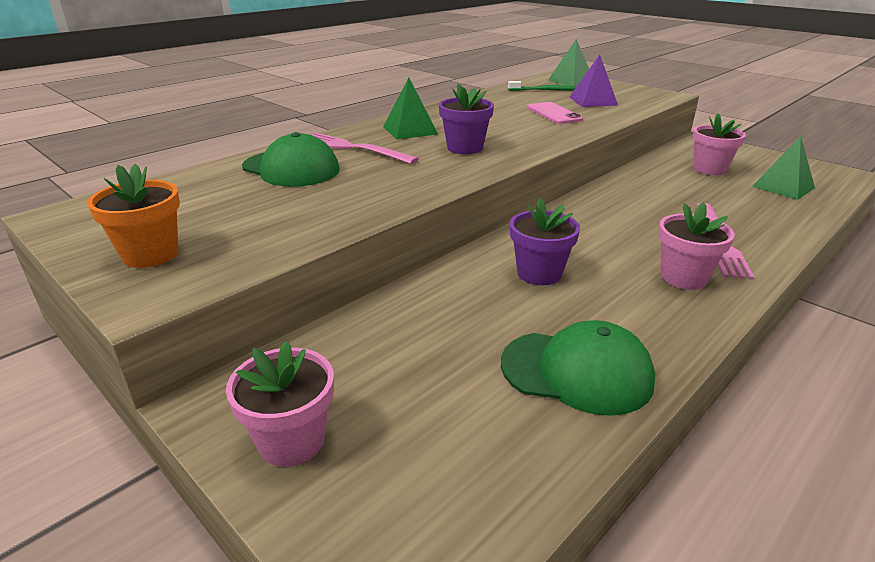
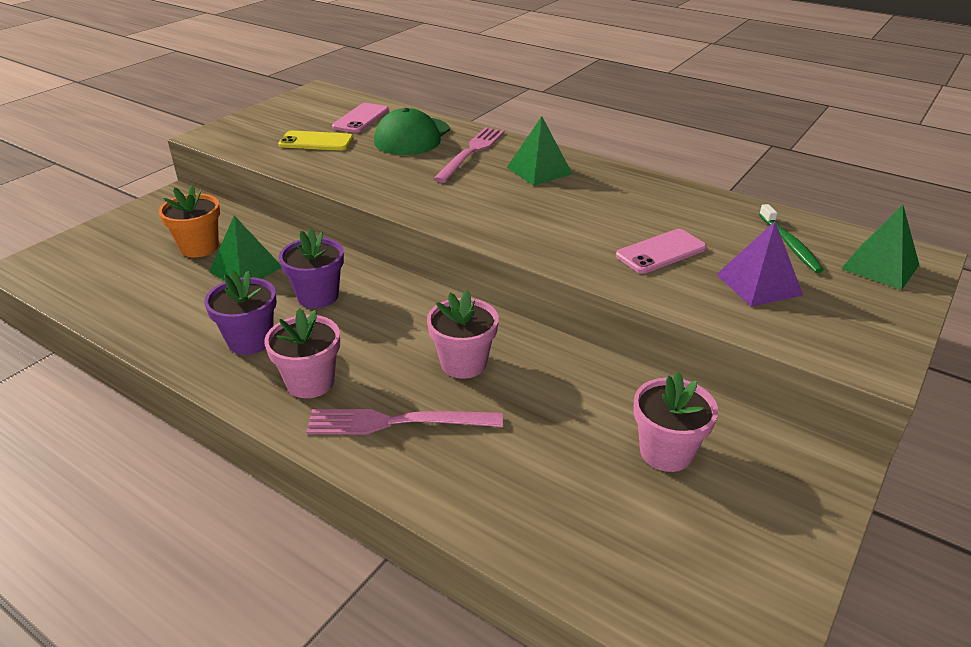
camera: 80 degrees right, 5 degrees up
(150, 254) = (261, 125): orange flower pot -> orange flower pot (199, 247)
(206, 191) = (361, 118): none -> pink phone
(257, 216) = (316, 142): none -> yellow phone
(291, 441) = (137, 223): pink flower pot -> pink flower pot (463, 363)
(465, 148) = (492, 202): purple flower pot -> purple flower pot (250, 340)
(577, 371) = (173, 314): green cap -> none
(783, 187) = (620, 532): green pyramid -> green pyramid (246, 269)

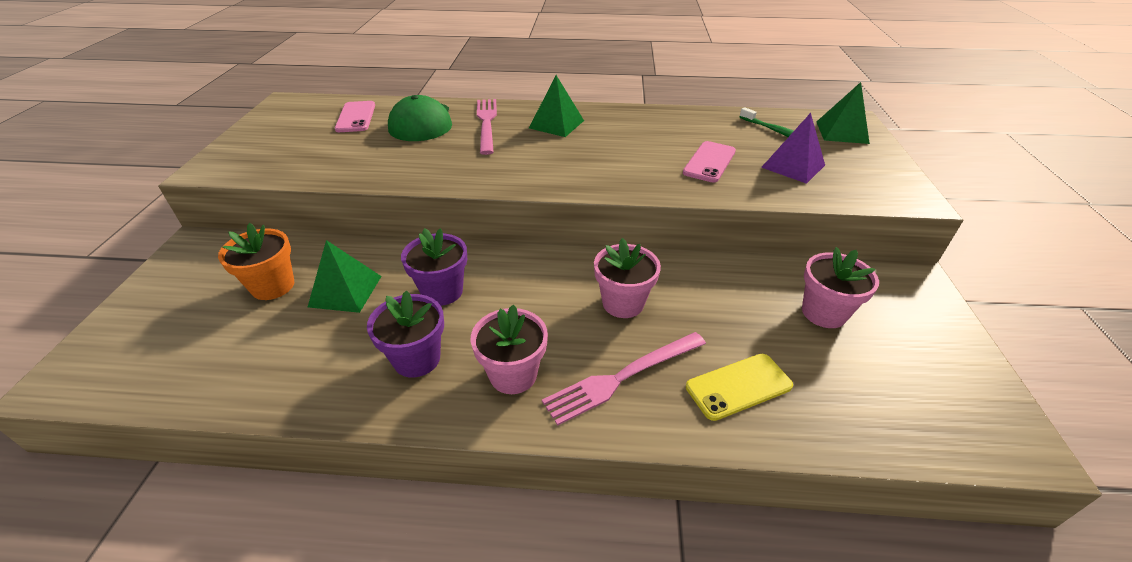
camera: 30 degrees left, 5 degrees up
(316, 142) = (333, 148): yellow phone -> yellow phone (738, 386)

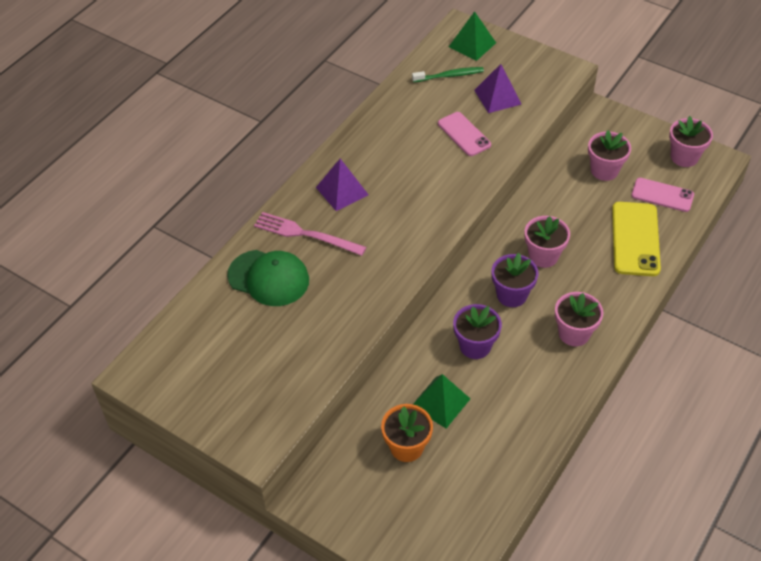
camera: 60 degrees left, 10 degrees up
(356, 117) = (220, 323): pink phone -> pink phone (662, 195)
(417, 359) = (535, 377): purple flower pot -> purple flower pot (511, 295)
(556, 124) = (342, 191): green pyramid -> purple pyramid
(622, 377) = (602, 284): pink fork -> none
(738, 386) = (635, 239): yellow phone -> yellow phone, size x1.52
(963, 393) = (684, 157): none -> pink flower pot

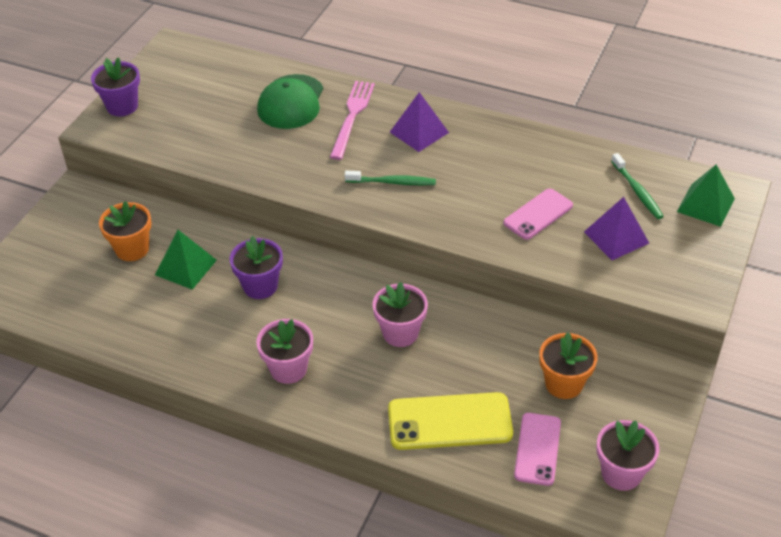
camera: 80 degrees right, 5 degrees down
(404, 217) = (392, 182): none -> green toothbrush
(511, 295) = (336, 309): purple flower pot -> purple flower pot (122, 106)
(604, 170) = (564, 384): pink flower pot -> orange flower pot

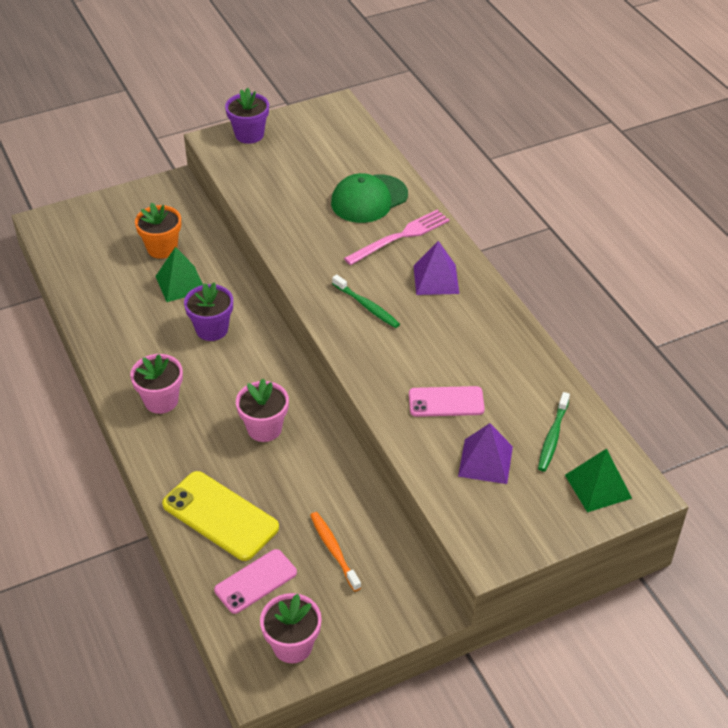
camera: 40 degrees right, 0 degrees up
(564, 384) = (334, 550): orange flower pot -> orange toothbrush

